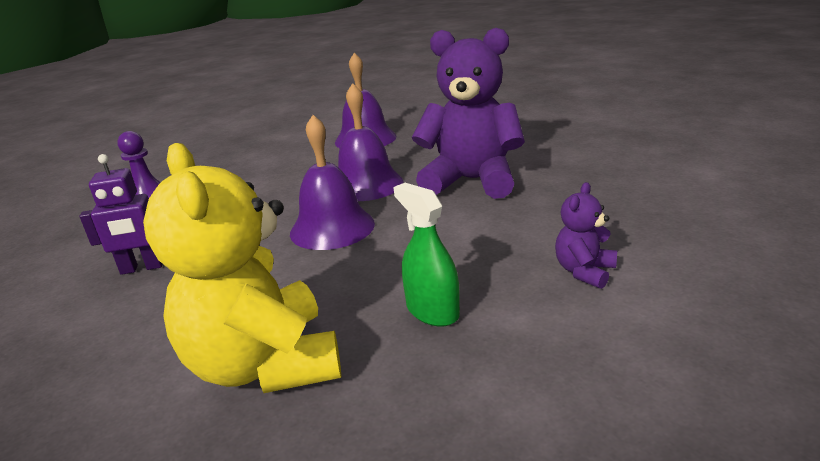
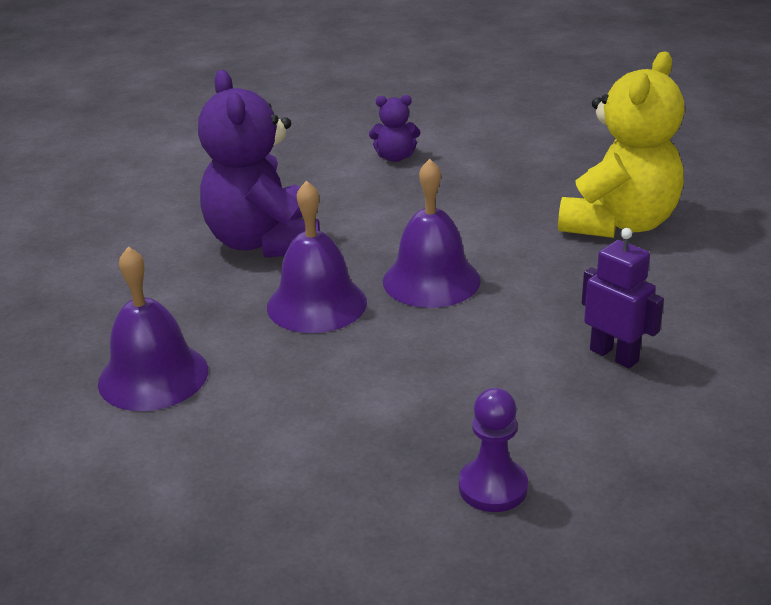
camera: 125 degrees left, 5 degrees up
(432, 311) = (498, 191): green spray bottle -> none

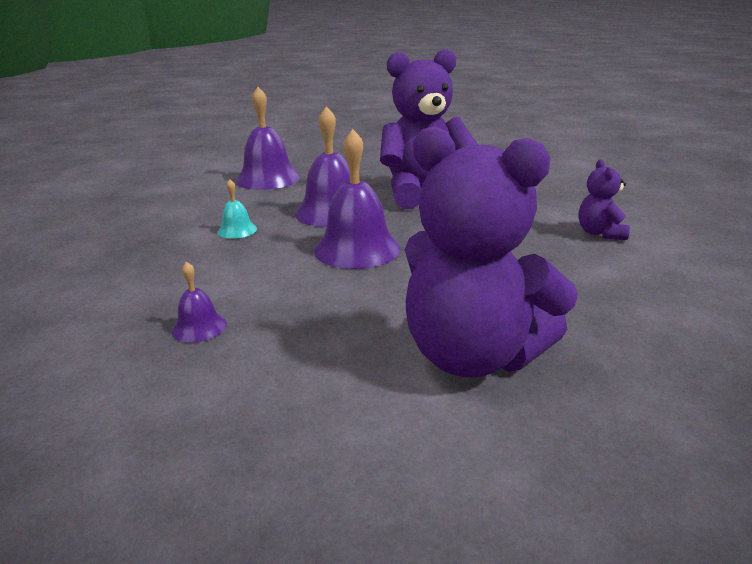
camera: 90 degrees right, 5 degrees down
(373, 372) = (237, 230): none -> turquoise bell
(493, 487) = (79, 267): purple pawn -> none
(614, 355) = (199, 327): purple robot -> purple bell
(619, 223) = (473, 356): yellow teddy bear -> purple teddy bear

